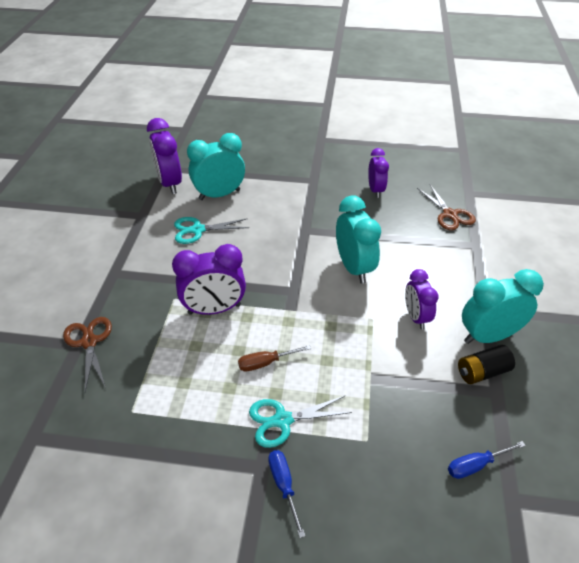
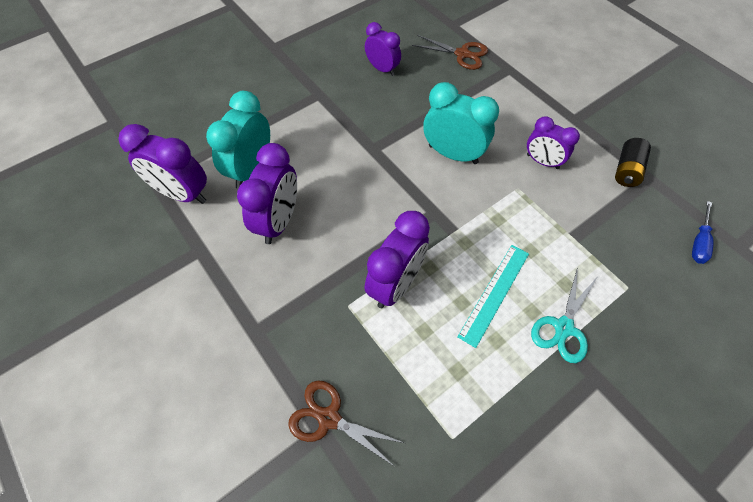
camera: 45 degrees left, 15 degrees up
(198, 230) = (279, 221): turquoise scissors -> purple clock
(265, 363) = (494, 293): brown screwdriver -> turquoise ruler
(284, 485) = (625, 375): blue screwdriver -> none
(488, 336) = (599, 139): turquoise clock -> none

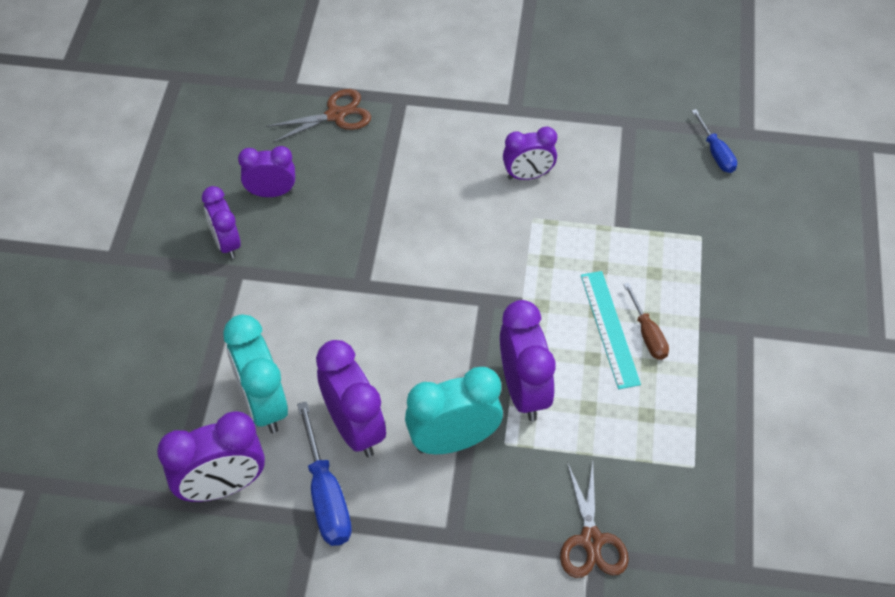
camera: 45 degrees left, 5 degrees down
(221, 245) = (326, 496): none -> blue screwdriver
(329, 418) = (591, 540): brown scissors -> brown scissors turned 75 degrees counterclockwise
(331, 77) = (226, 243): none -> purple clock
(453, 154) = (442, 230): turquoise clock -> turquoise clock (453, 441)
(517, 319) = (648, 334): none -> brown screwdriver
(563, 327) = (687, 310): turquoise scissors -> none
(627, 170) = (604, 128): black battery -> none

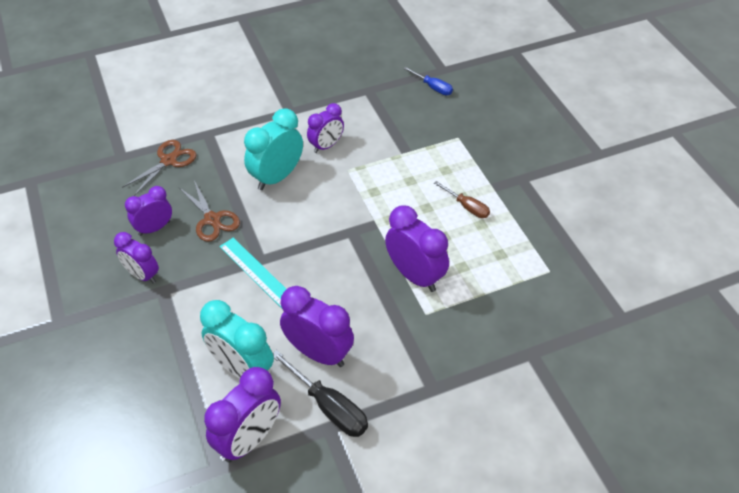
camera: 30 degrees left, 5 degrees down
(326, 496) = (329, 407): blue screwdriver -> black screwdriver
(453, 441) = (391, 328): turquoise clock -> turquoise clock (277, 177)
(591, 540) = (521, 346): brown scissors -> brown scissors (212, 219)
(609, 328) = (441, 214): turquoise ruler -> turquoise ruler (257, 273)

